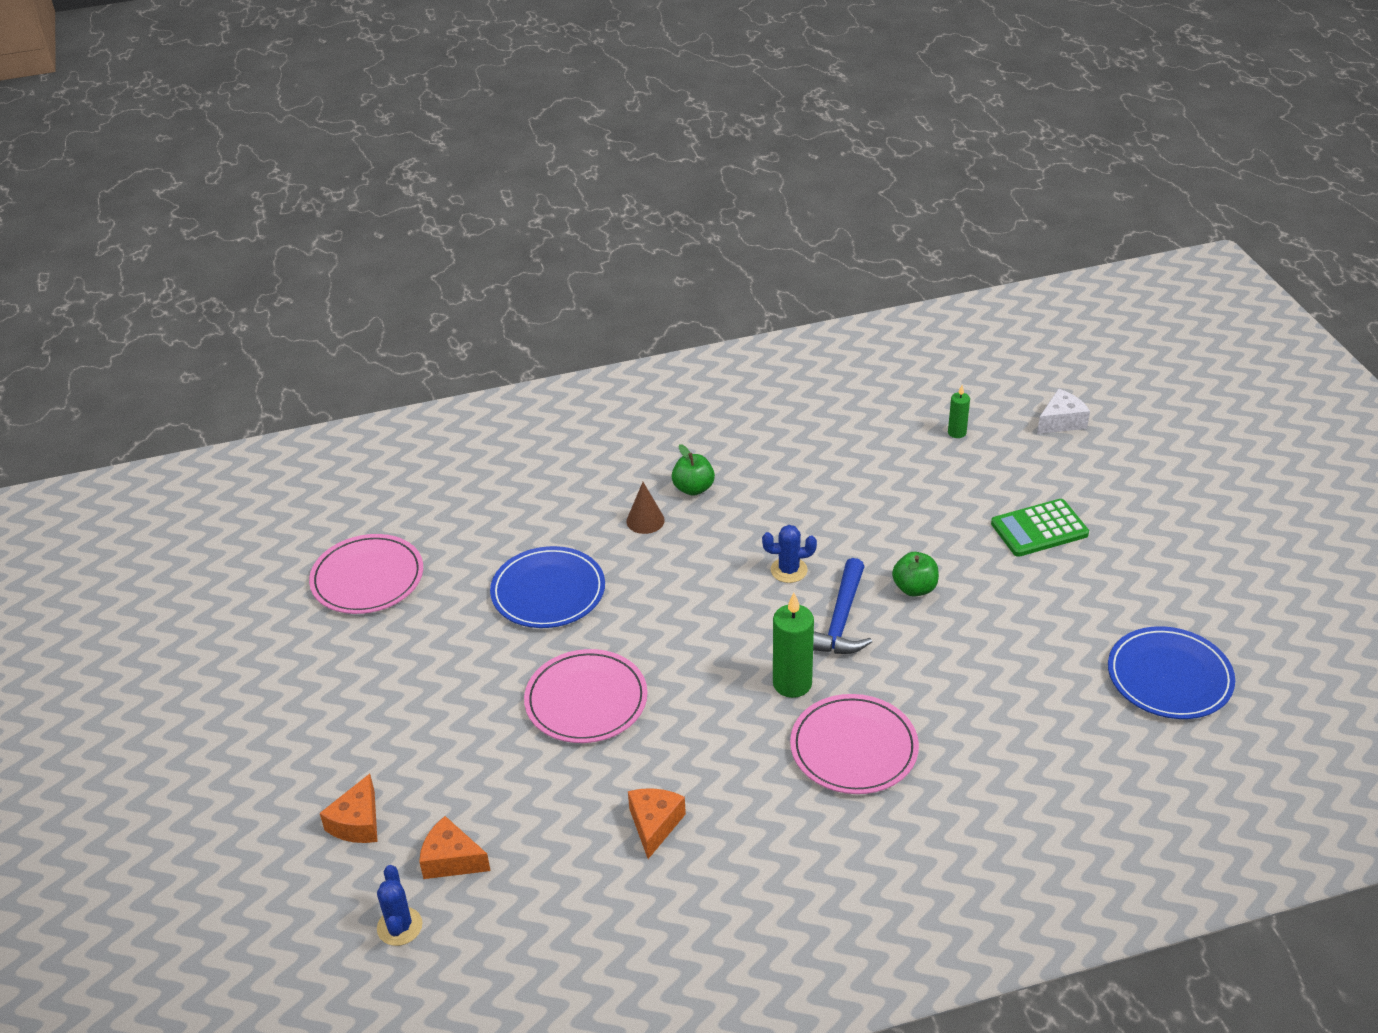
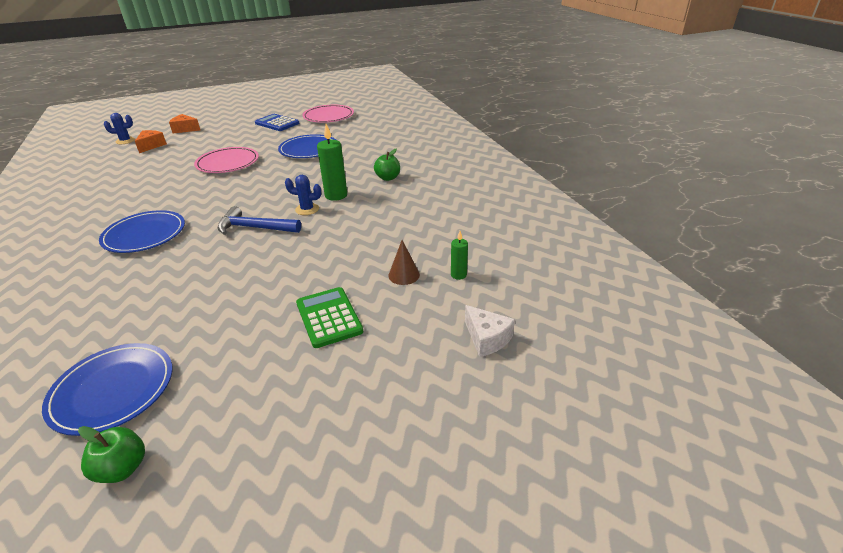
camera: 85 degrees right, 5 degrees down
(380, 657) = (277, 123): none -> blue calculator
(645, 520) = (360, 167): brown cone -> brown cone (404, 275)
(654, 825) = (135, 183): orange cheese -> none
(789, 570) = (307, 209): blue cactus -> blue cactus turned 75 degrees counterclockwise
(792, 684) = (208, 214): green candle -> green candle (336, 195)
(854, 748) = (144, 234): pink plate -> blue plate
(914, 588) = (275, 255): green apple -> green apple (122, 468)

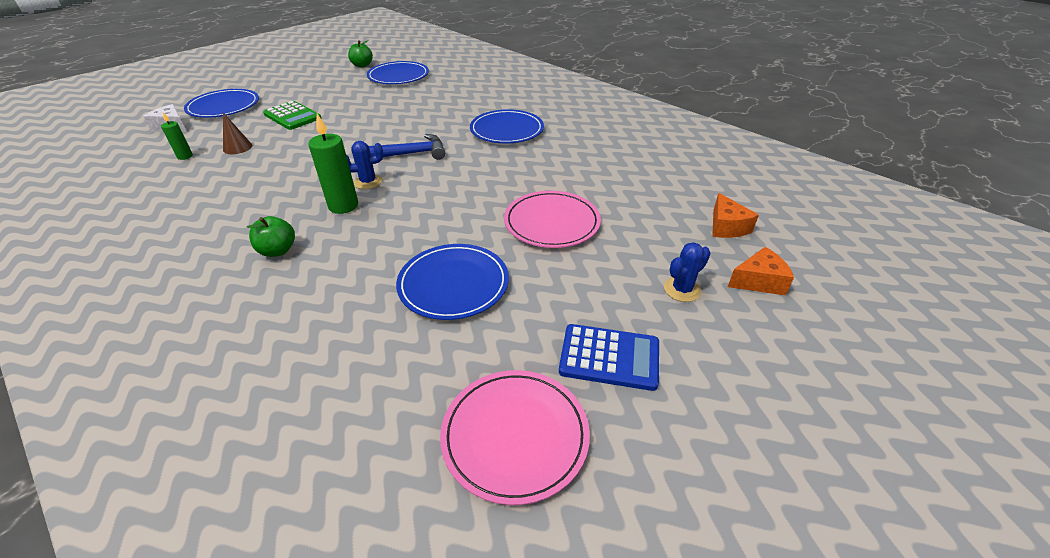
camera: 155 degrees right, 5 degrees up
(125, 141) = (789, 227): blue cactus -> blue cactus (682, 289)
(417, 374) = (224, 107): none -> blue plate

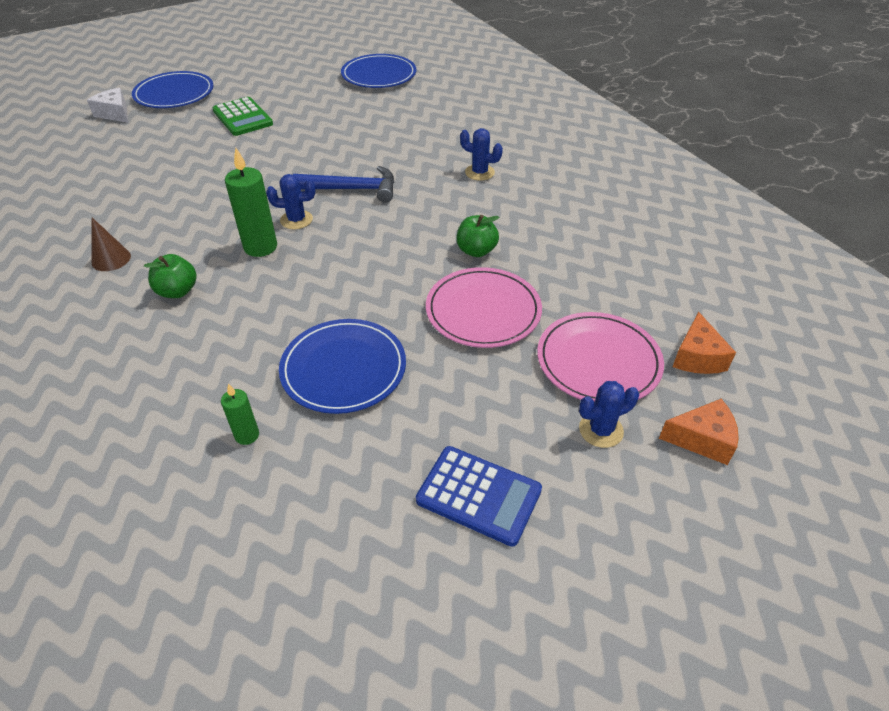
camera: 15 degrees right, 5 degrees up
(185, 156) = (118, 155): green candle -> green candle (247, 435)
(237, 147) = (174, 151): brown cone -> brown cone (111, 259)
(362, 65) = (342, 54): green apple -> green apple (476, 251)
(507, 130) = (479, 172): blue plate -> blue cactus
(515, 436) = (342, 559): pink plate -> pink plate (598, 361)

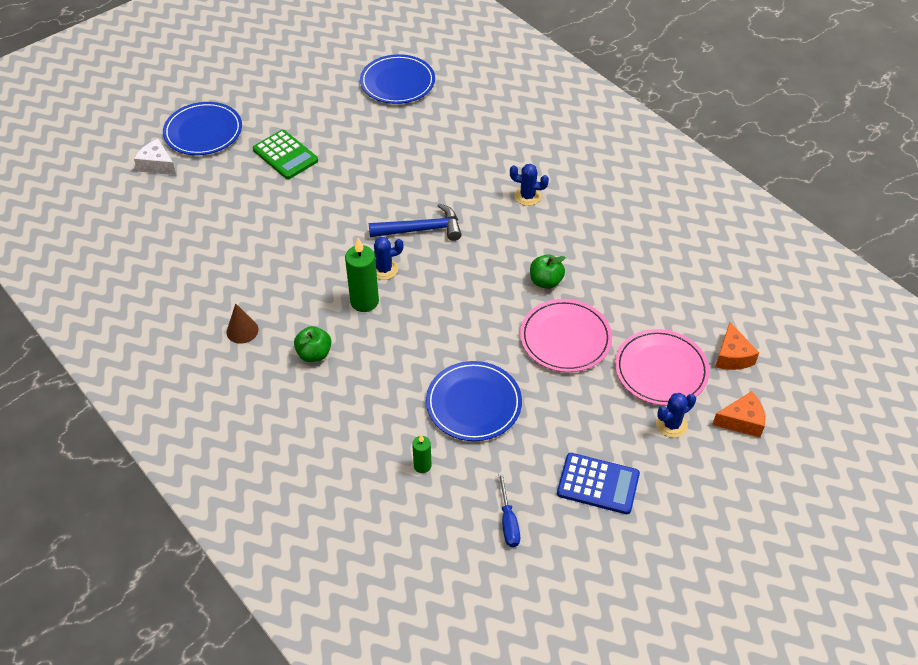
camera: 10 degrees left, 5 degrees up
(334, 529) = (508, 521): none -> blue screwdriver

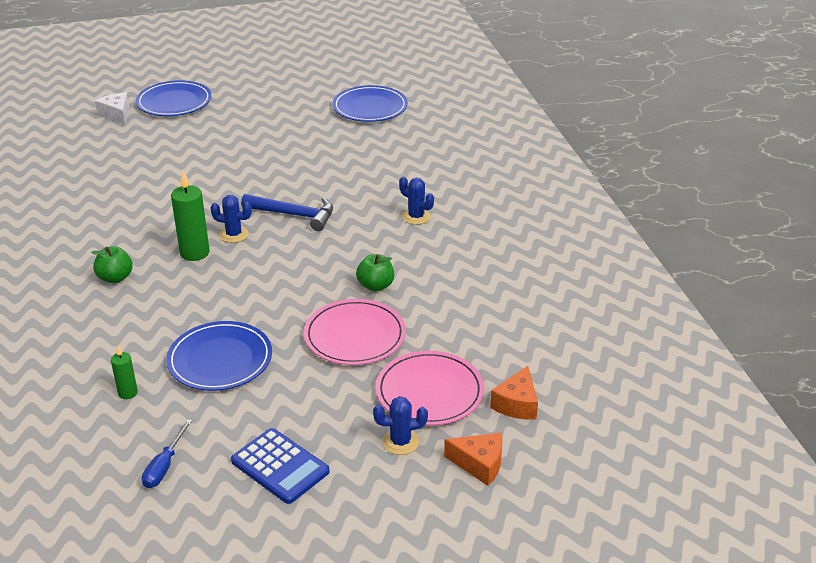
camera: 25 degrees right, 15 degrees down
(242, 331) = (72, 243): brown cone -> none
(285, 155) = (226, 133): green calculator -> none

